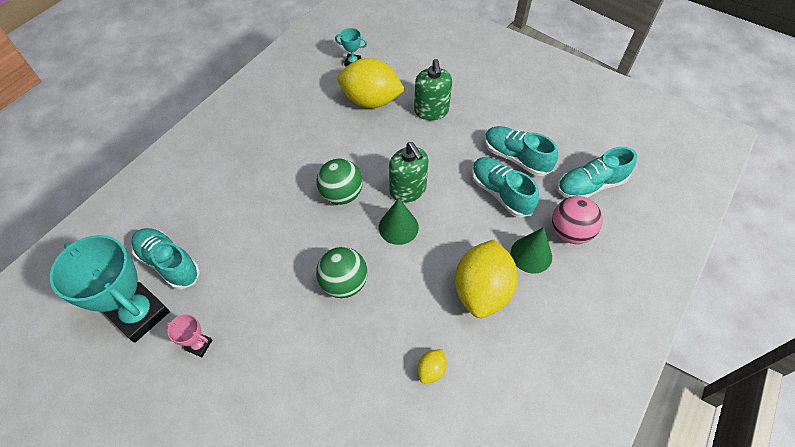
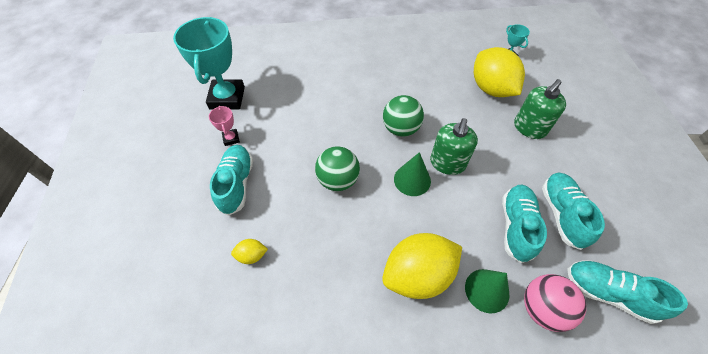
camera: 50 degrees right, 0 degrees up
(169, 263) = (268, 85): turquoise shoe -> turquoise shoe (236, 184)
(431, 370) = (322, 285): yellow lemon -> yellow lemon (252, 255)

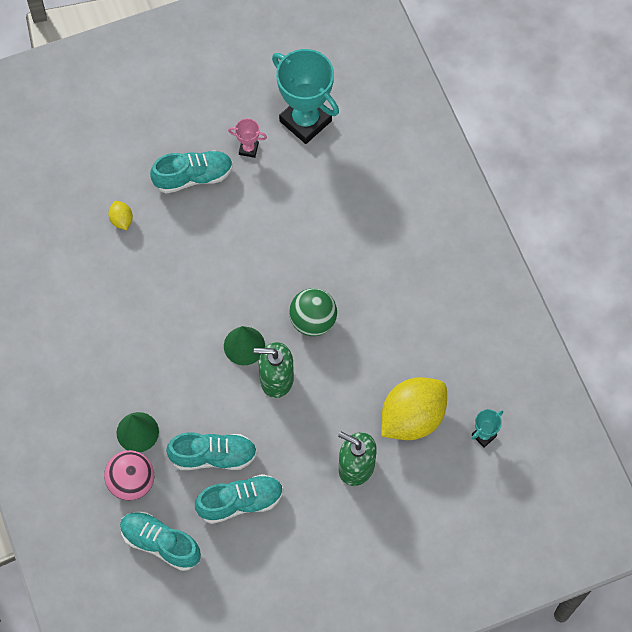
camera: 75 degrees right, 10 degrees up
(227, 98) = (305, 121): turquoise trophy -> turquoise trophy turned 60 degrees clockwise
(231, 138) = (248, 149): pink trophy -> pink trophy turned 45 degrees clockwise
(338, 180) = (224, 272): green ball -> none
(418, 274) = (138, 369): yellow lemon -> none
(608, 293) = (160, 543): turquoise shoe -> turquoise shoe turned 75 degrees counterclockwise

